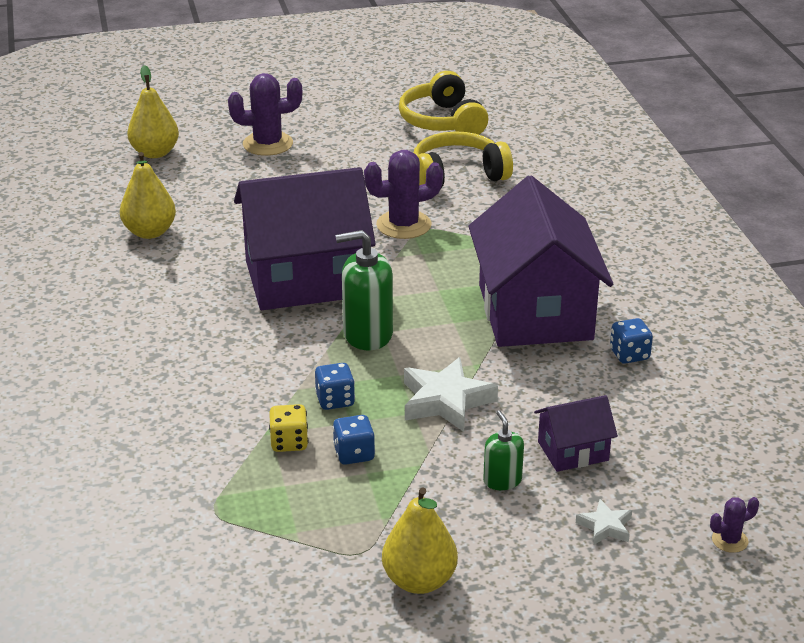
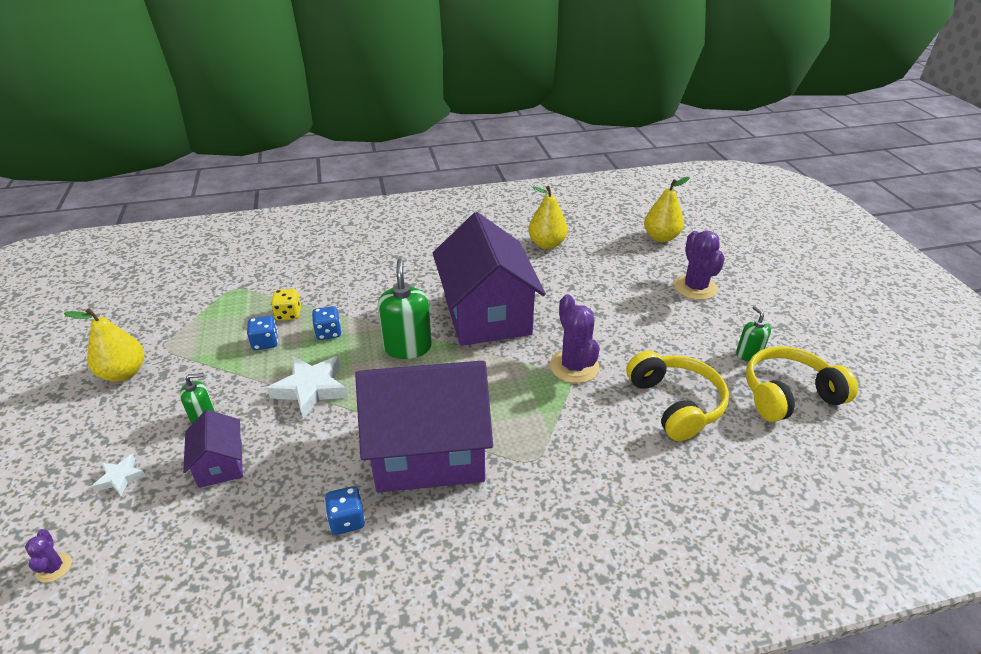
camera: 90 degrees right, 5 degrees up
(385, 131) = (748, 354): none -> green soap dispenser

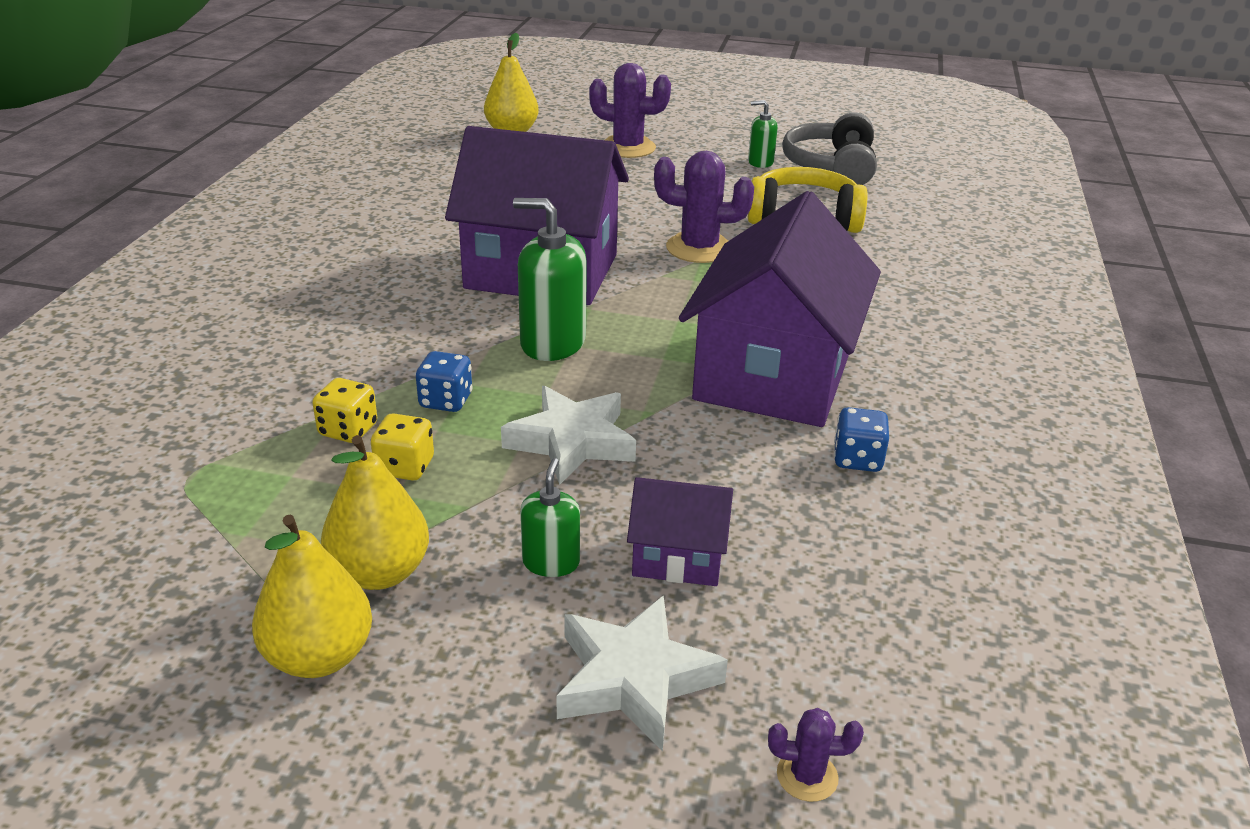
camera: 65 degrees left, 5 degrees down
(120, 478) = (634, 679): white star -> white star, size x1.90
(265, 343) = (405, 467): blue dice -> yellow dice
(547, 244) = (433, 193): yellow pear -> yellow pear (380, 572)
(788, 395) = (831, 167): yellow headphones -> grey headphones

